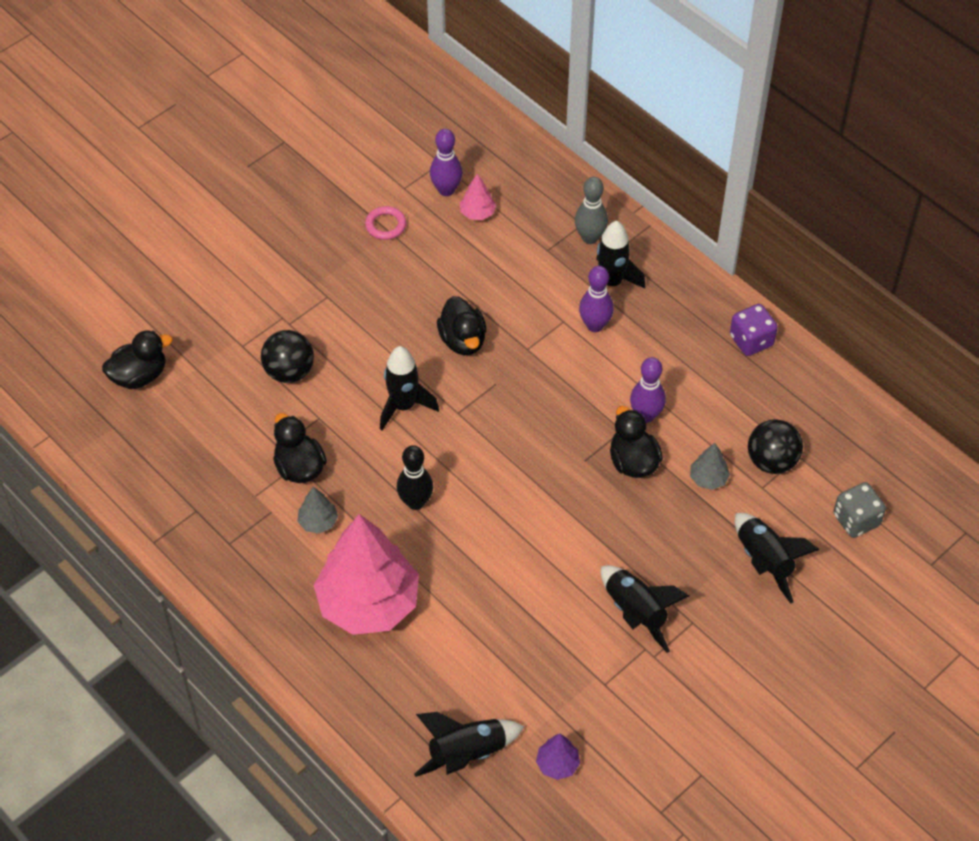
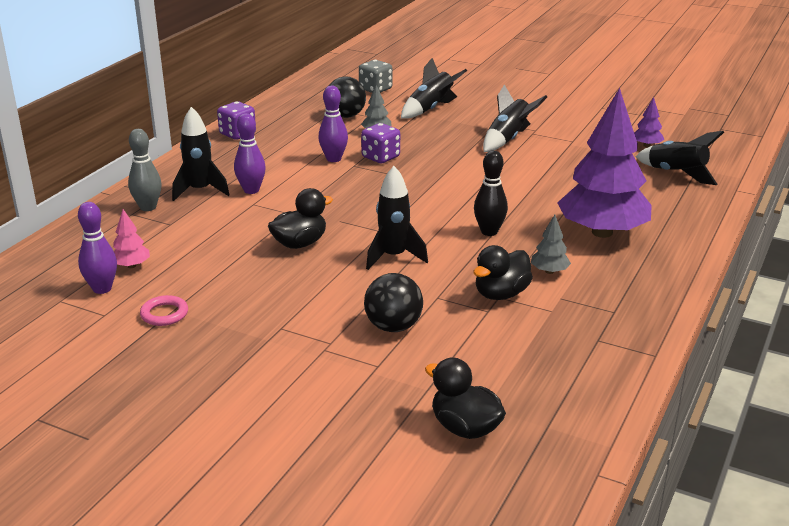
camera: 110 degrees left, 25 degrees down
(368, 603) = (602, 232): pink tree -> purple tree
(633, 462) = (380, 157): black duck -> purple dice

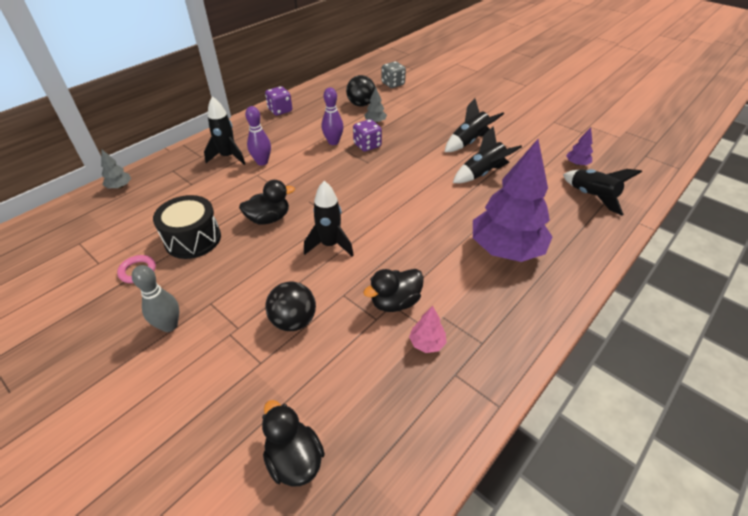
camera: 15 degrees right, 15 degrees up
(102, 289) = (112, 237): purple bowling pin -> none
(131, 266) = (144, 219): pink tree -> pink tree (427, 343)
(148, 207) = (186, 166): grey bowling pin -> grey bowling pin (169, 325)
(214, 275) = (193, 239): none -> black drum
(431, 109) = (424, 106): black rocket -> black rocket (482, 173)
(489, 232) = (415, 232): black bowling pin -> none
(549, 271) = (445, 284): grey tree -> grey tree (120, 187)

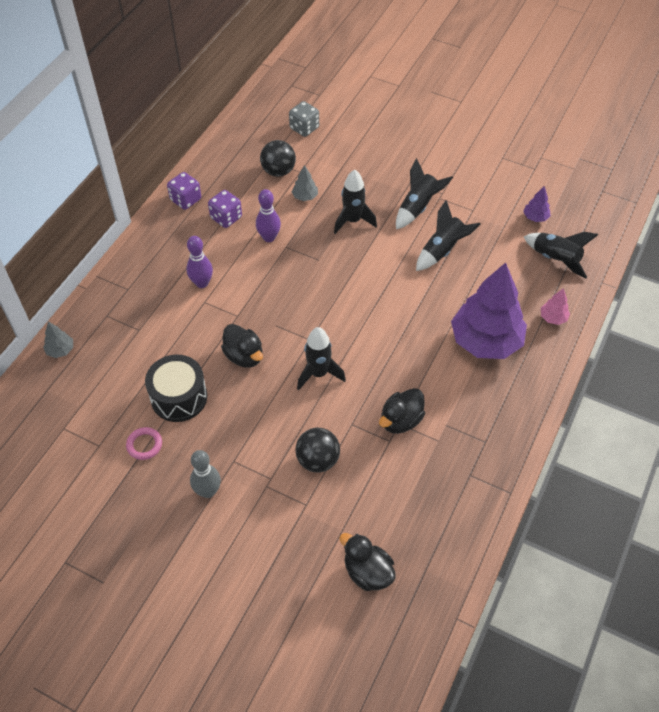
camera: 15 degrees left, 10 degrees up
(228, 157) = (160, 284): black rocket -> black rocket (353, 221)
(269, 218) = (244, 356): black duck -> black duck turned 90 degrees clockwise
(367, 145) = (308, 235): purple dice -> purple dice (226, 218)
(427, 343) = (440, 453): pink tree -> pink tree (553, 318)

